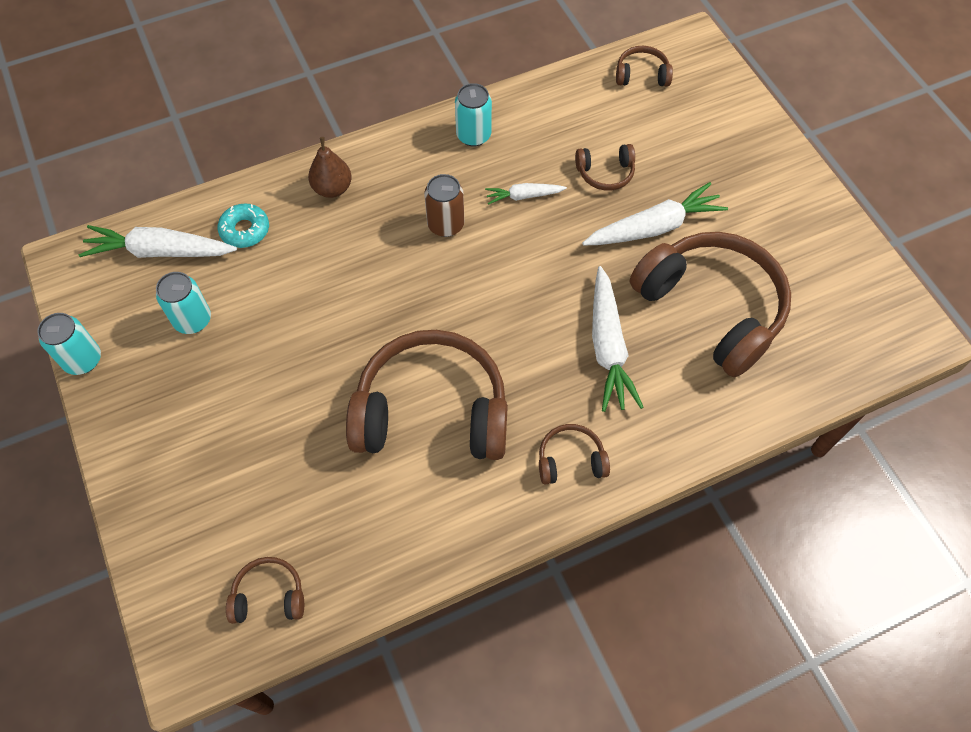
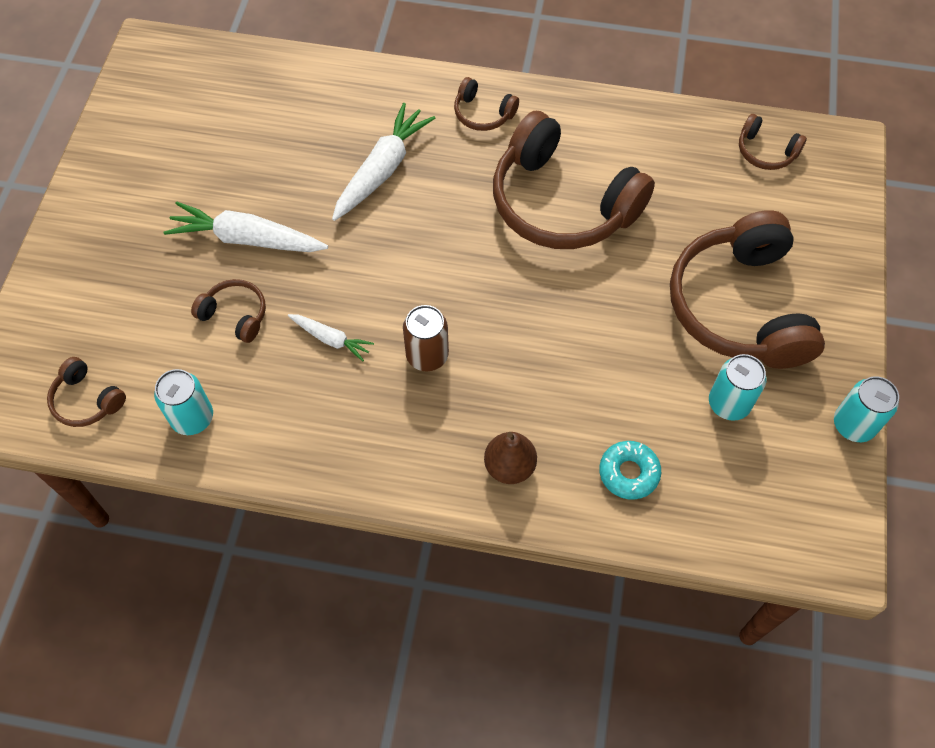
camera: 145 degrees left, 0 degrees up
(160, 251) = (730, 502): white carrot -> none
(473, 135) = (320, 438): turquoise can -> turquoise can (192, 418)
(711, 308) = (273, 150): brown headphones -> brown headphones (739, 307)

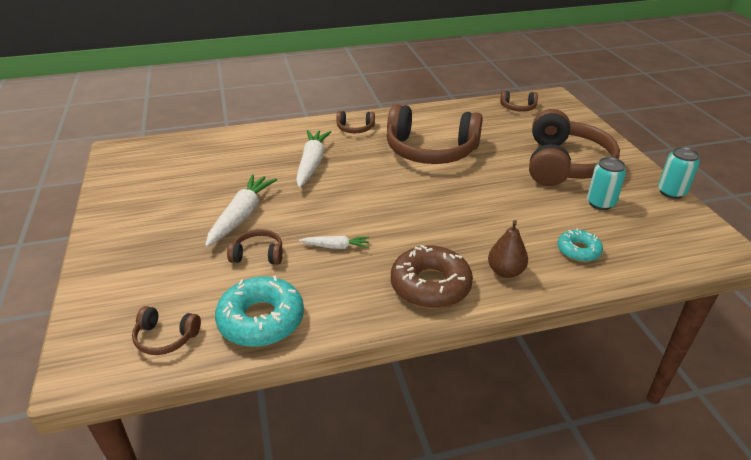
camera: 25 degrees left, 25 degrees down
(192, 418) = (261, 320): turquoise can -> turquoise donut
(247, 239) = (242, 216): white carrot -> white carrot turned 120 degrees clockwise
(405, 449) = (430, 285): none -> brown donut
(427, 355) = (406, 235): brown can -> none
(739, 307) = (565, 164): brown headphones -> brown headphones turned 135 degrees counterclockwise

